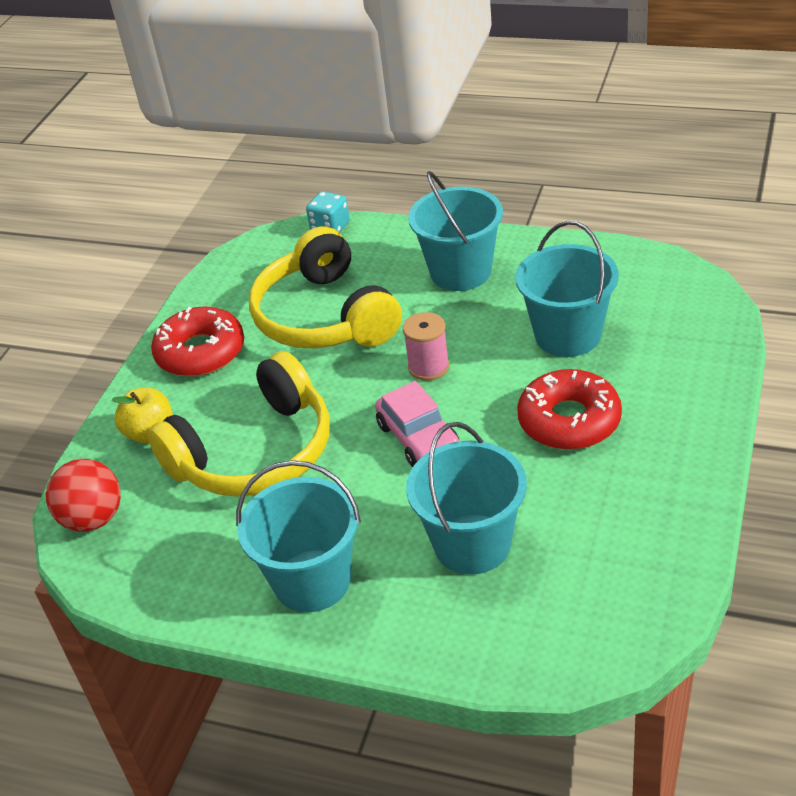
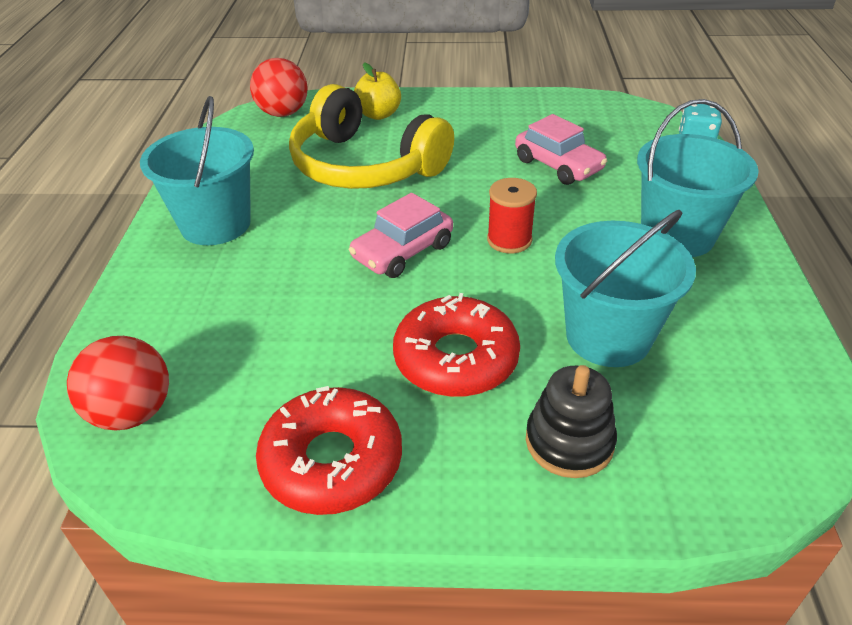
camera: 70 degrees right, 0 degrees up
(200, 352) = (481, 115): red donut -> red donut (332, 461)
(325, 316) = (558, 165): yellow headphones -> pink car
(428, 367) = (509, 240): pink spool -> red spool
(472, 544) = (259, 312): turquoise bucket -> none
(582, 632) = (133, 412): none -> red ball
(666, 375) = (569, 442): none -> black stacking toy

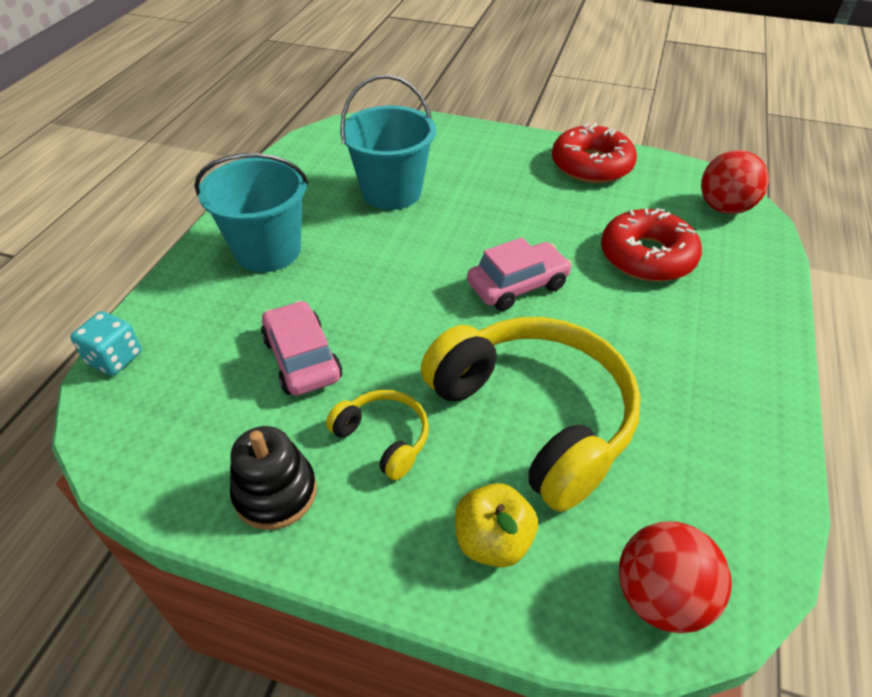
camera: 165 degrees left, 5 degrees up
(215, 224) = (713, 360): turquoise bucket -> none
(456, 358) = (502, 198): red donut -> red donut (647, 256)
(466, 139) = (383, 438): none -> yellow headphones
(509, 240) = (415, 276): red spool -> none
(569, 442) = (454, 150): black stacking toy -> black stacking toy (275, 492)

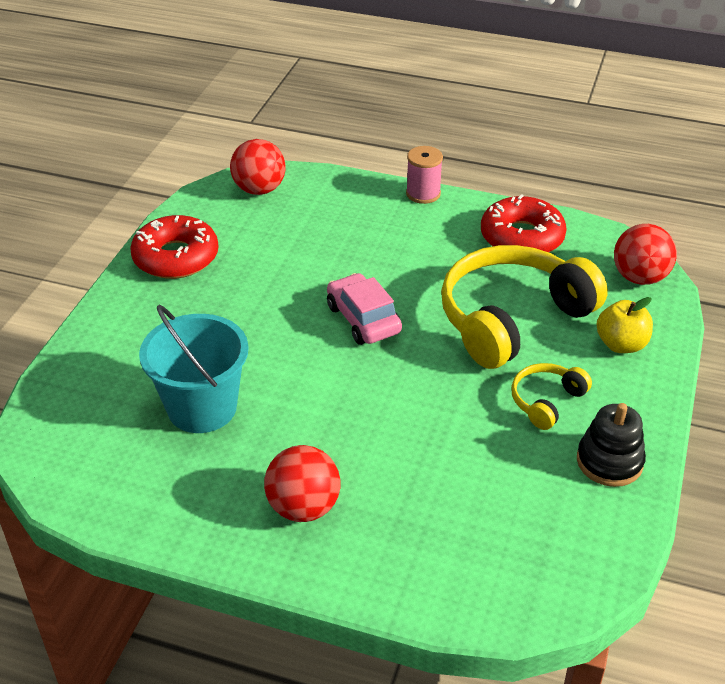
camera: 90 degrees left, 5 degrees down
(115, 358) = (479, 613): turquoise dice -> none
(268, 250) = (303, 507): turquoise bucket -> red ball
(302, 359) = (466, 460): pink car -> none
(647, 256) = (325, 241): red donut -> red donut (522, 237)
(779, 340) = (423, 194): none -> pink spool

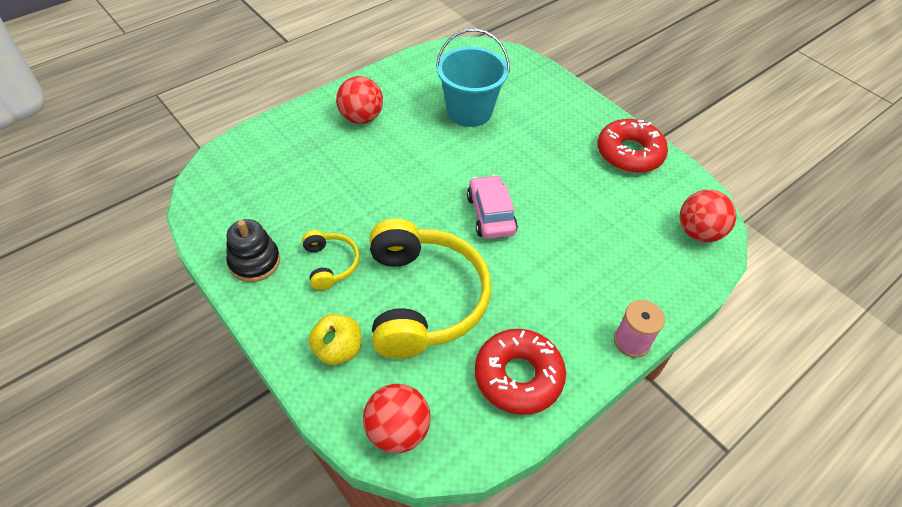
camera: 120 degrees right, 10 degrees up
(363, 319) = (490, 214): pink car -> pink car turned 105 degrees counterclockwise

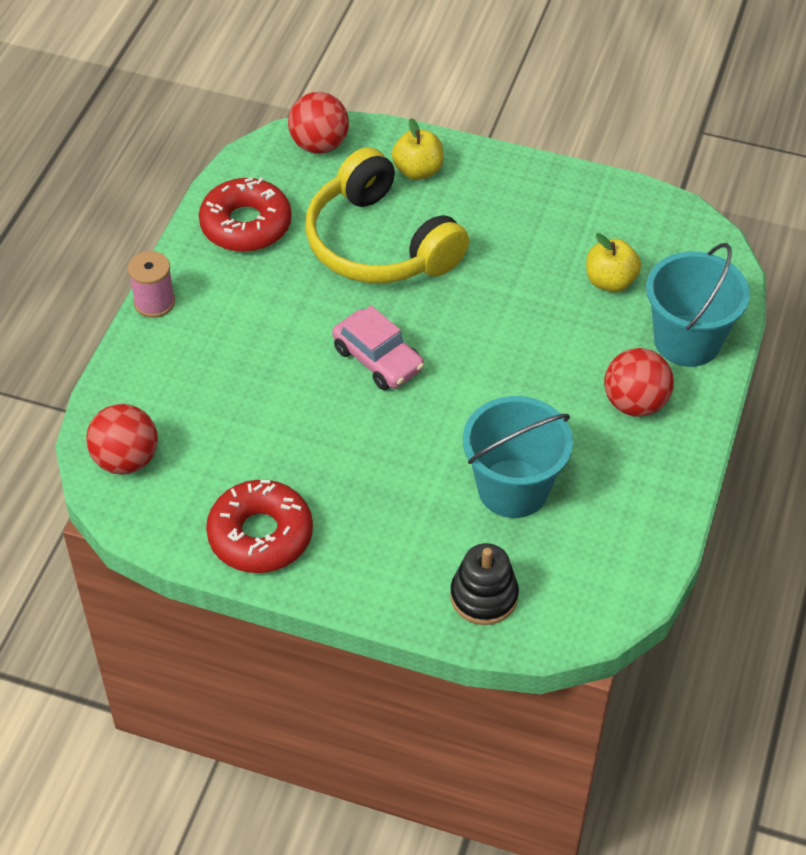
camera: 150 degrees right, 0 degrees up
(254, 262) = (566, 197): black stacking toy -> black stacking toy (484, 596)
(294, 133) = (687, 341): none -> turquoise bucket
(296, 187) = (610, 281): none -> yellow apple
(330, 264) = (495, 229): yellow headphones -> none

